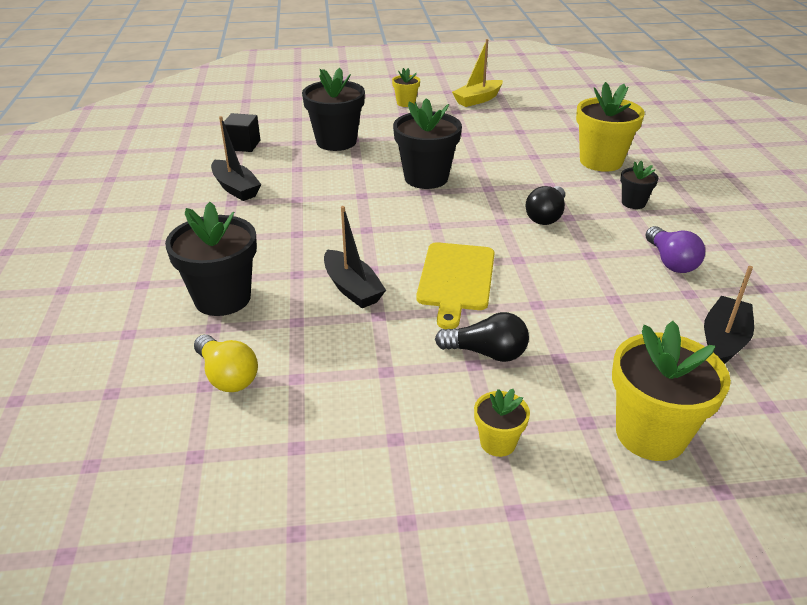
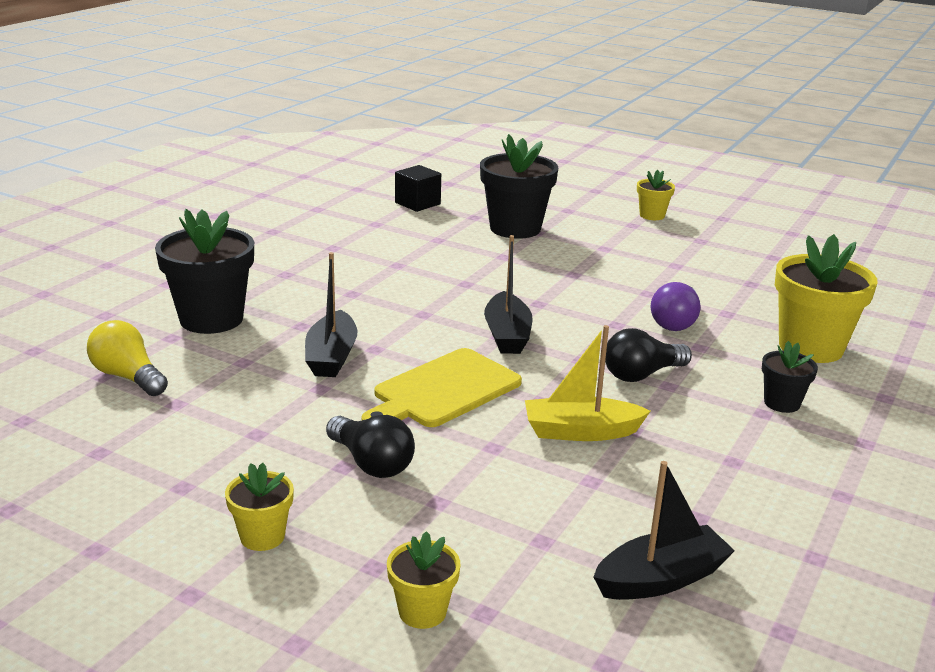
camera: 35 degrees right, 10 degrees down
(227, 376) = (128, 377): yellow light bulb -> yellow light bulb turned 135 degrees clockwise
(235, 188) = (355, 237): black boat -> black boat (507, 335)
(426, 178) = (559, 291): black flower pot -> none
(477, 100) = (748, 237): yellow boat -> yellow boat (580, 431)
(650, 434) = (422, 611): yellow flower pot -> yellow flower pot, size x0.51
(670, 261) = (728, 478): purple light bulb -> purple light bulb (675, 322)

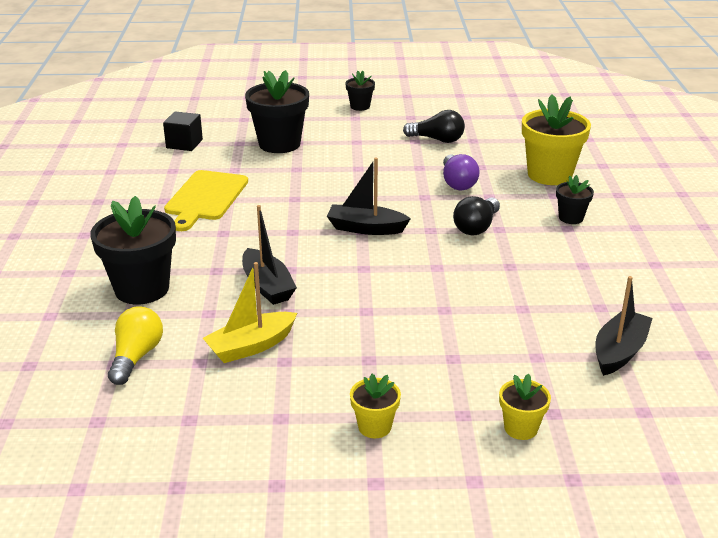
camera: 30 degrees left, 5 degrees up
(128, 377) = (136, 357): yellow light bulb -> yellow light bulb turned 90 degrees clockwise
(371, 463) = (383, 350): black light bulb -> black light bulb (437, 140)
(443, 390) = (370, 283): yellow cutting board -> yellow cutting board (205, 198)
(507, 335) = (366, 228): black boat -> black boat turned 135 degrees clockwise
(580, 431) = (483, 279): yellow boat -> yellow boat (251, 346)
(652, 215) = (360, 106): yellow flower pot -> black flower pot

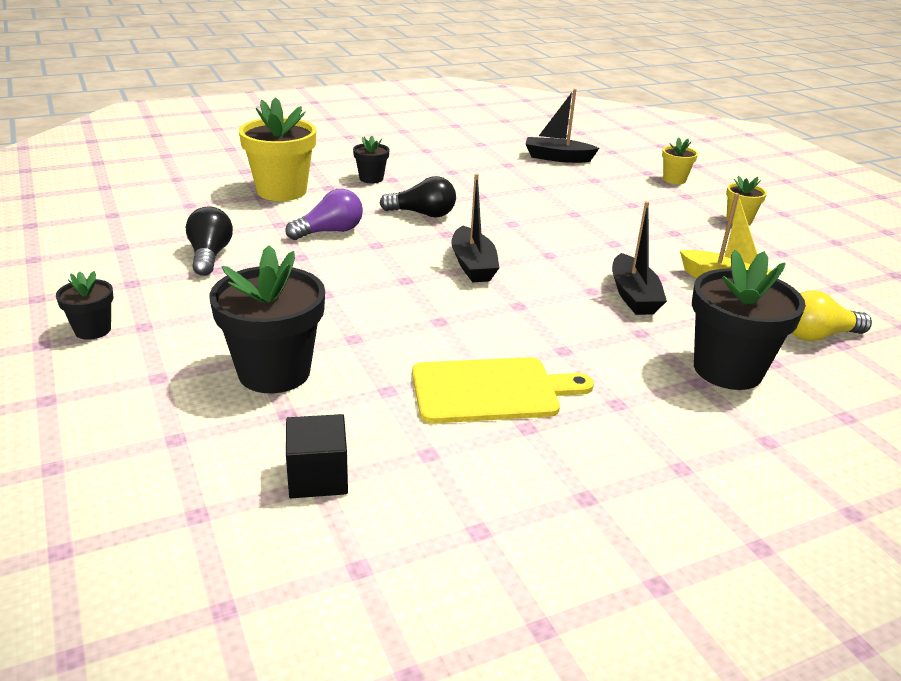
camera: 115 degrees left, 0 degrees up
(267, 286) = (633, 296): black boat -> black boat turned 135 degrees clockwise

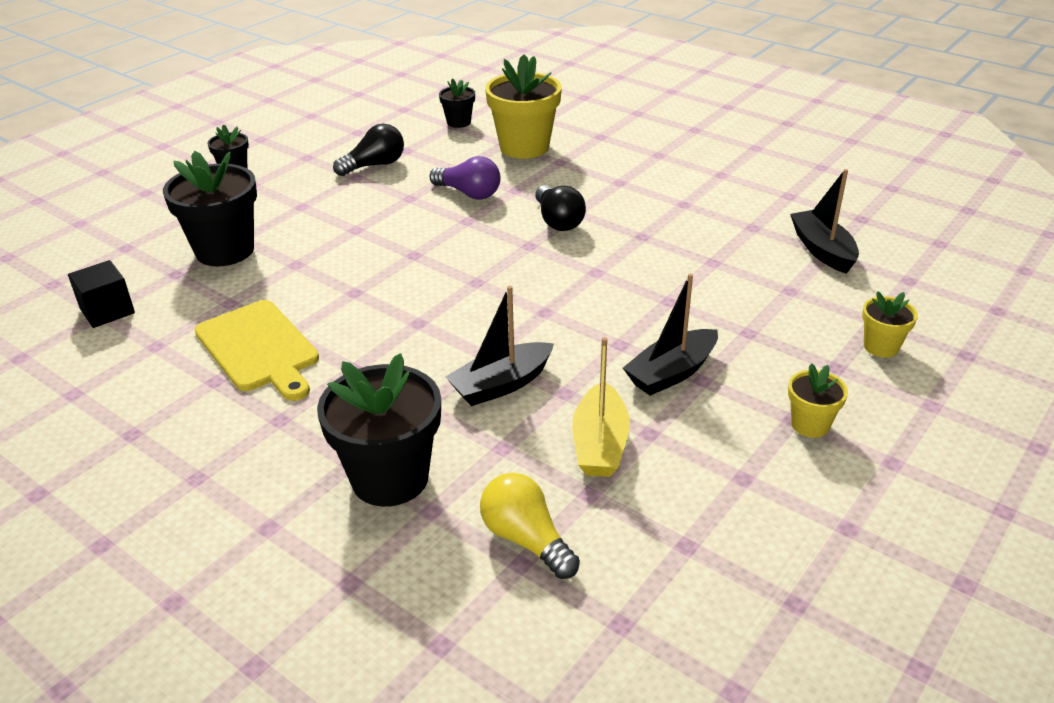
camera: 65 degrees right, 5 degrees up
(371, 178) = (606, 173): black flower pot -> black flower pot (458, 122)
(473, 265) = (476, 277): black boat -> black boat (671, 373)

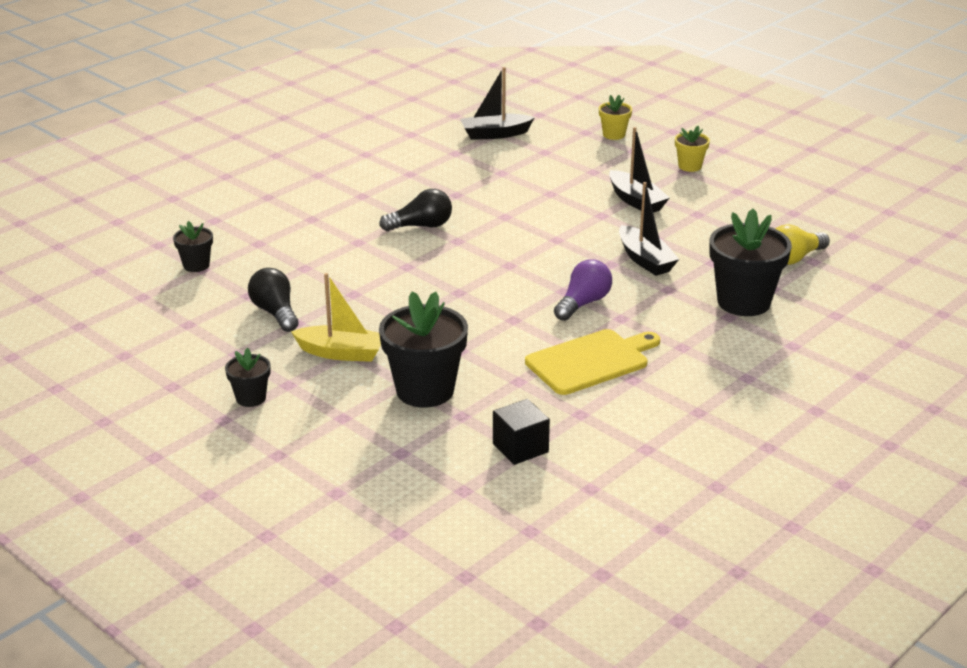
camera: 85 degrees left, 5 degrees down
(469, 193) = (356, 264): purple light bulb -> purple light bulb (583, 303)
(524, 147) = (272, 233): yellow flower pot -> none
(599, 444) = (708, 230): yellow boat -> yellow boat (341, 353)

